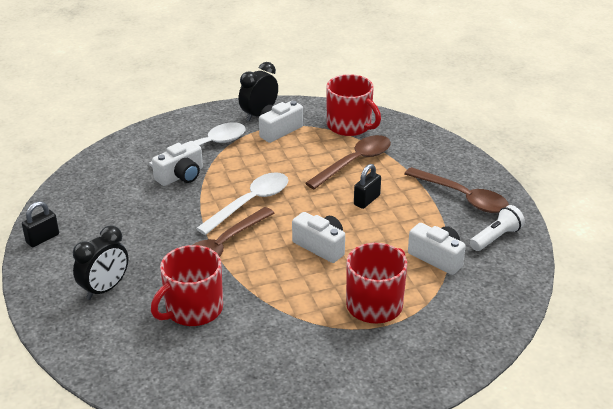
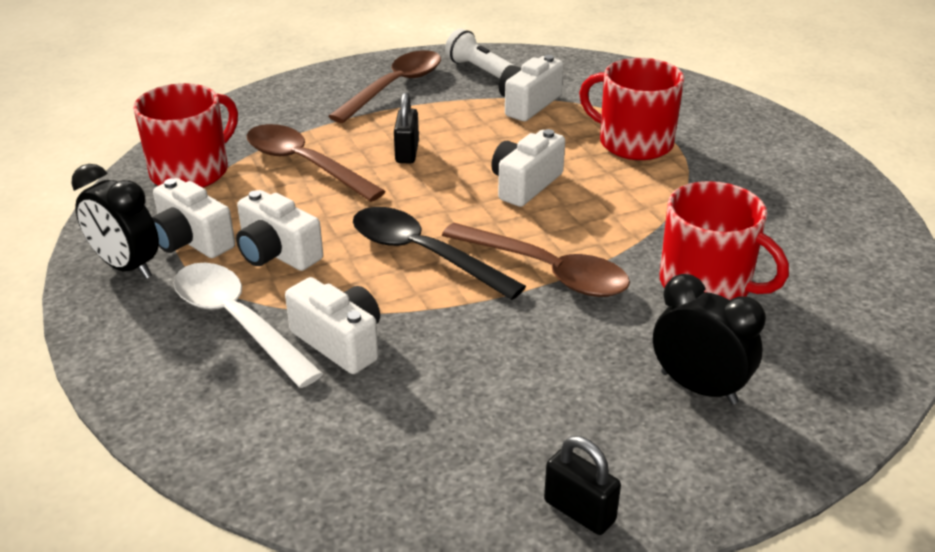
camera: 95 degrees left, 0 degrees up
(250, 203) = (423, 254): white spoon -> black spoon
(261, 156) = (277, 253): none -> white camera
(366, 200) = (407, 152): black padlock -> black padlock turned 60 degrees clockwise

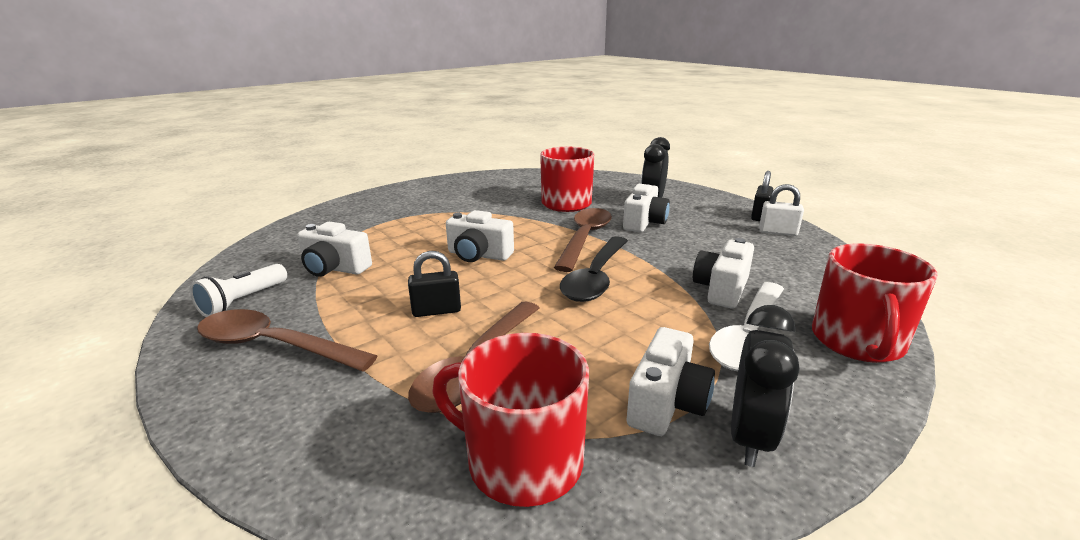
camera: 105 degrees left, 10 degrees down
(277, 253) = (645, 342): white camera -> white camera (644, 223)
(491, 496) = (778, 232): none -> white padlock
(633, 142) = (405, 227): red mug -> red mug (857, 341)

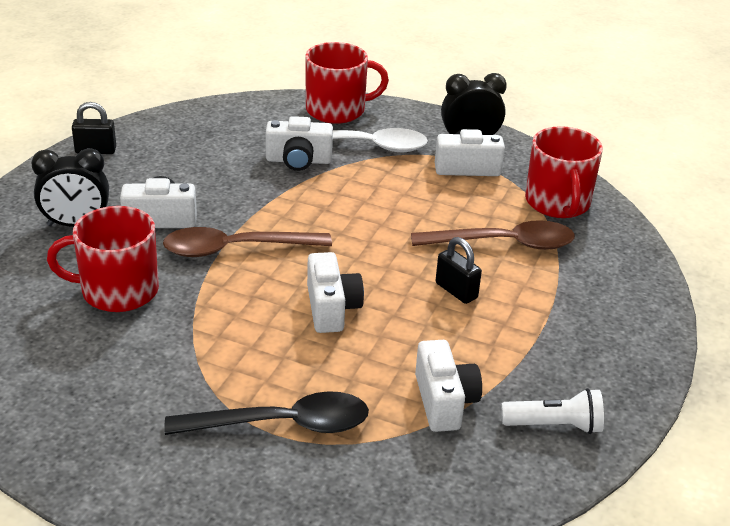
camera: 120 degrees left, 10 degrees up
(274, 346) = (581, 354): brown spoon -> none
(596, 278) = (326, 223): black spoon -> black spoon (282, 424)
(778, 232) = (142, 139): white padlock -> none

